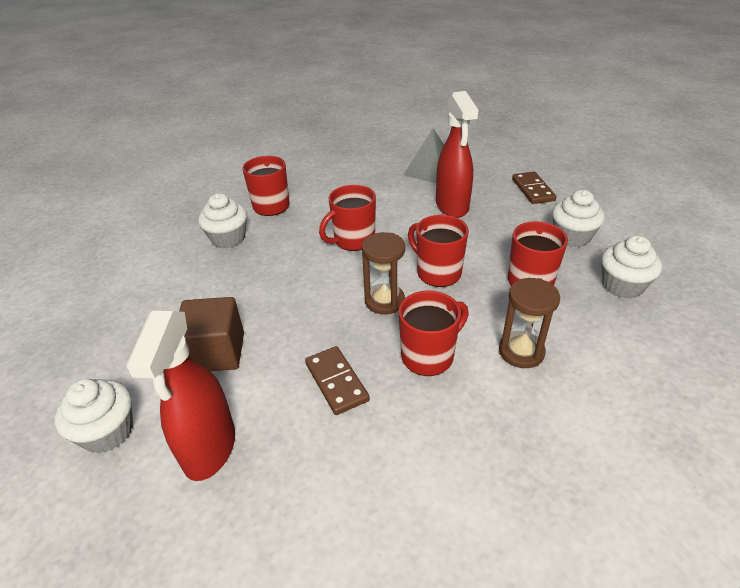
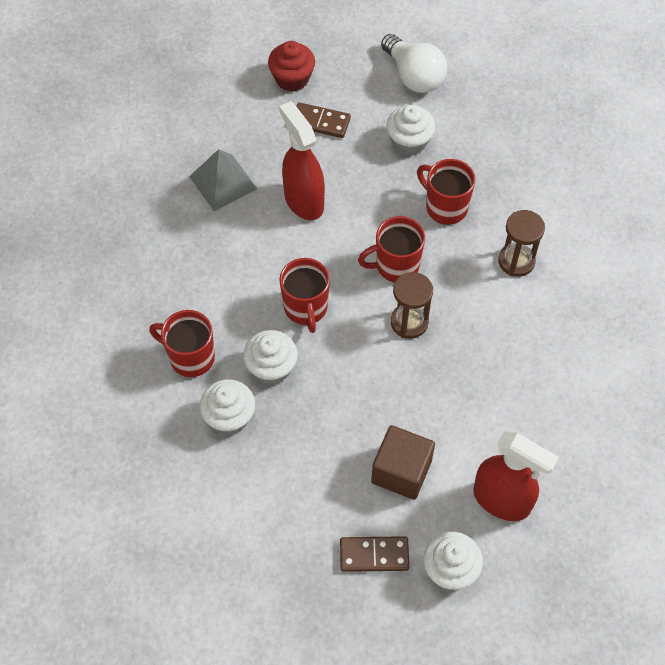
camera: 65 degrees left, 20 degrees up
(336, 382) = (481, 395): brown domino -> brown domino (374, 555)
(429, 356) = (488, 322): red mug -> none
(452, 206) = (303, 201): red spray bottle -> red spray bottle turned 135 degrees counterclockwise
(554, 166) = (292, 79): none -> red cupcake
(622, 286) = (487, 153): white cupcake -> white cupcake (271, 368)
(641, 217) = (414, 76): none -> white light bulb

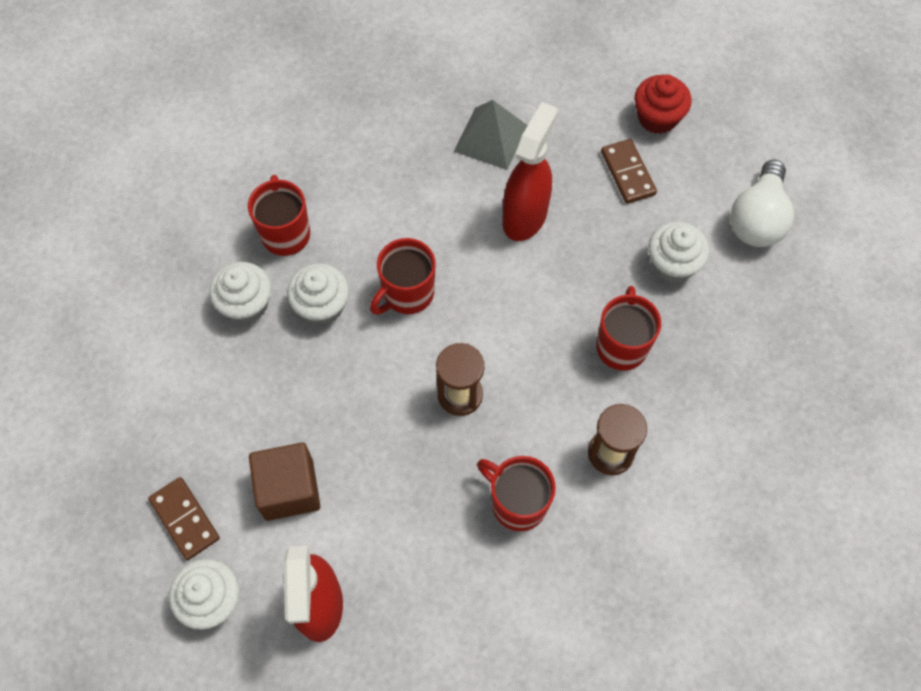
camera: 55 degrees right, 5 degrees up
(396, 266) = (515, 342): red mug -> red mug (517, 503)

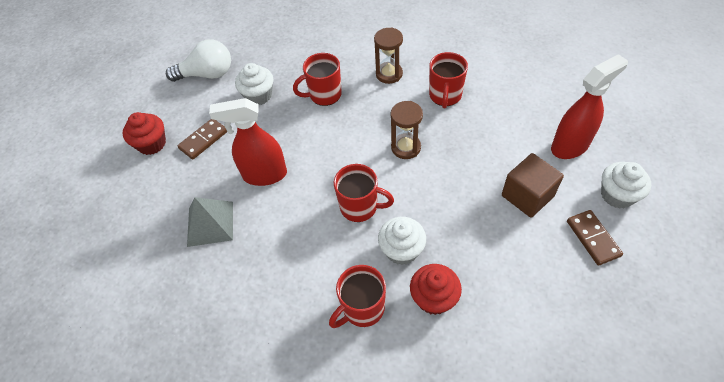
camera: 115 degrees left, 10 degrees down
(184, 519) = (593, 238): brown domino -> brown domino turned 45 degrees counterclockwise
(246, 304) = (434, 298): white cupcake -> red cupcake

